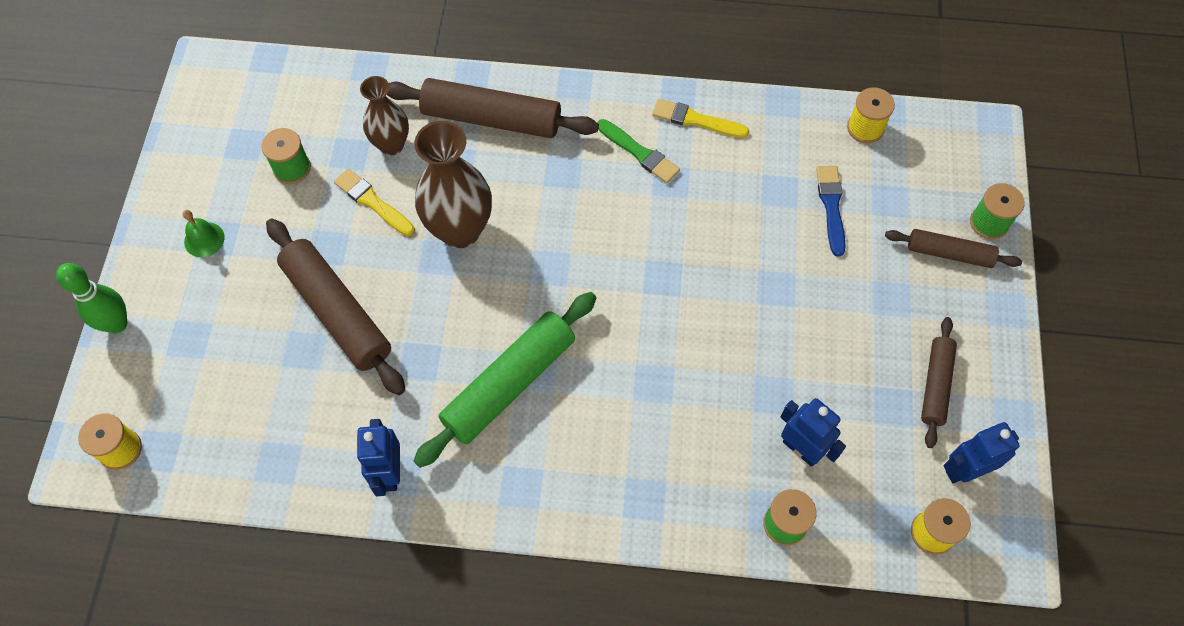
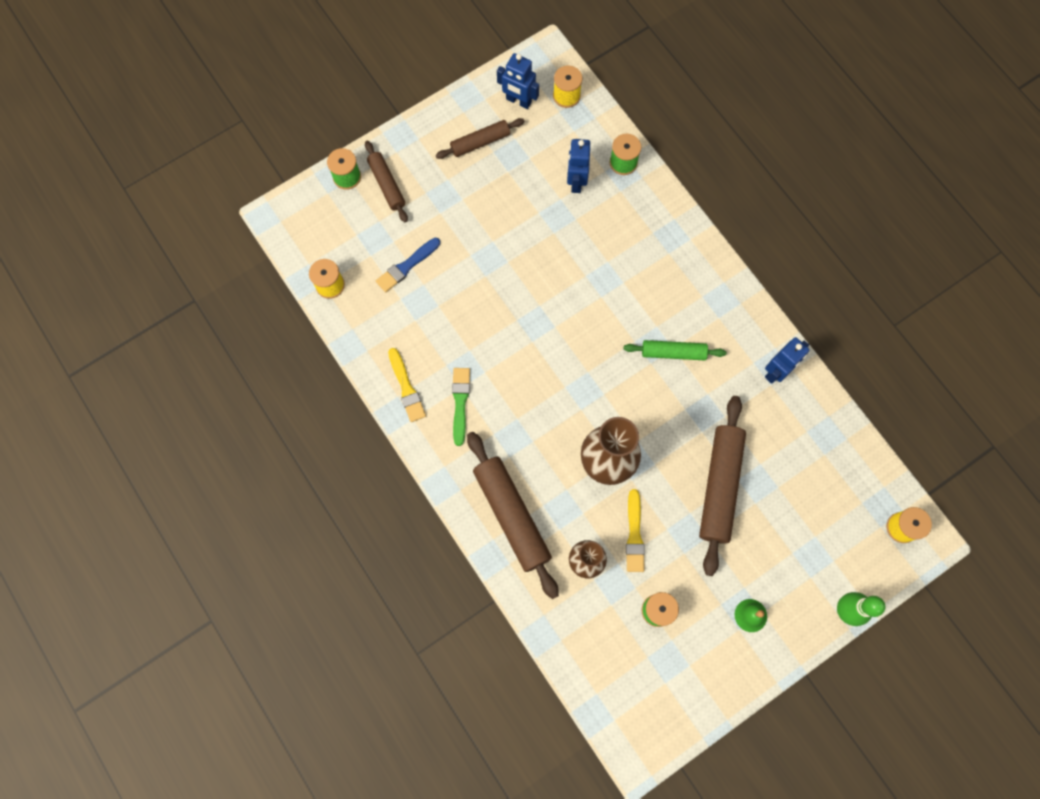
camera: 130 degrees left, 10 degrees up
(509, 384) = (673, 352): green rolling pin -> green rolling pin, size x0.58

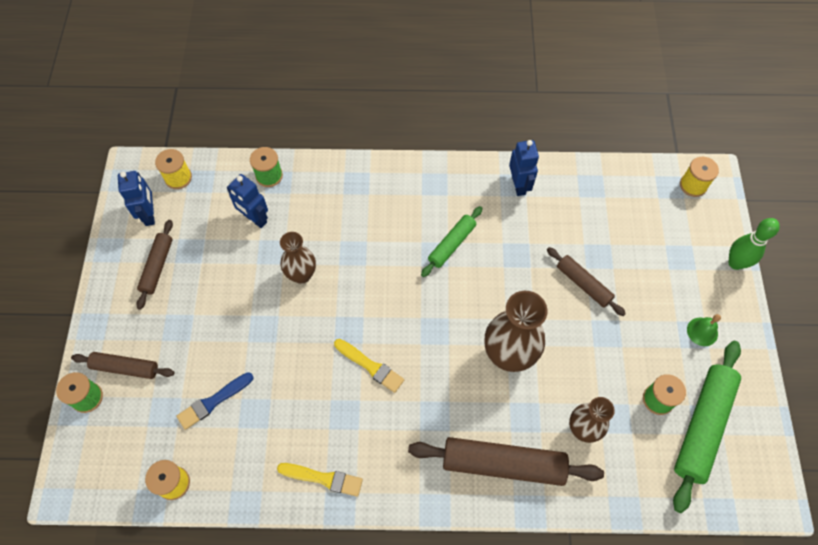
camera: 55 degrees left, 10 degrees down
(406, 266) = (213, 401): blue brush -> blue brush turned 60 degrees clockwise
(460, 402) = (371, 439): green brush -> none
(518, 101) = (149, 214): blue robot -> blue robot turned 75 degrees counterclockwise
(555, 254) = (301, 275): none -> brown vase
(634, 535) = (583, 374): yellow brush -> yellow brush (370, 366)
(660, 661) = (702, 426): none -> green rolling pin
(719, 486) = (583, 284): brown rolling pin -> brown rolling pin, size x0.58

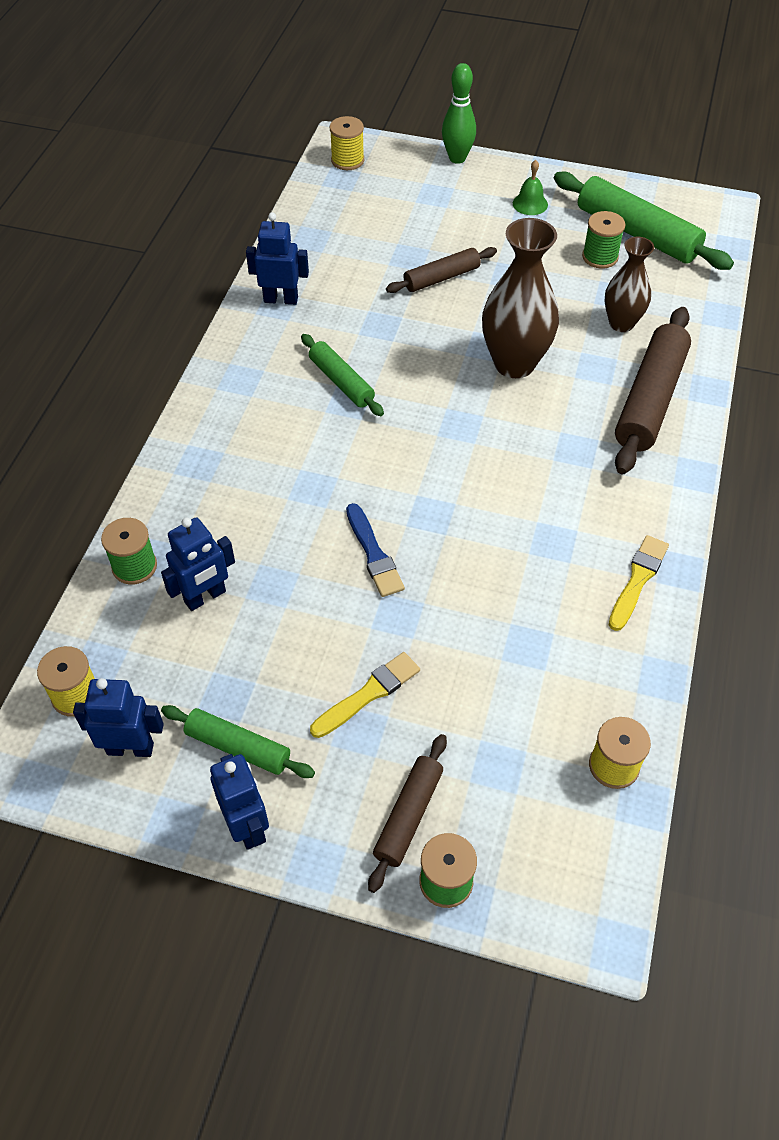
camera: 75 degrees left, 10 degrees down
(110, 286) = (247, 826): none -> blue robot
(157, 267) = (238, 747): brown rolling pin -> green rolling pin
(213, 401) = (498, 696): blue brush -> blue brush (374, 554)
(301, 275) = (326, 553): brown vase -> none
(370, 366) = (492, 500): yellow brush -> yellow brush (368, 694)

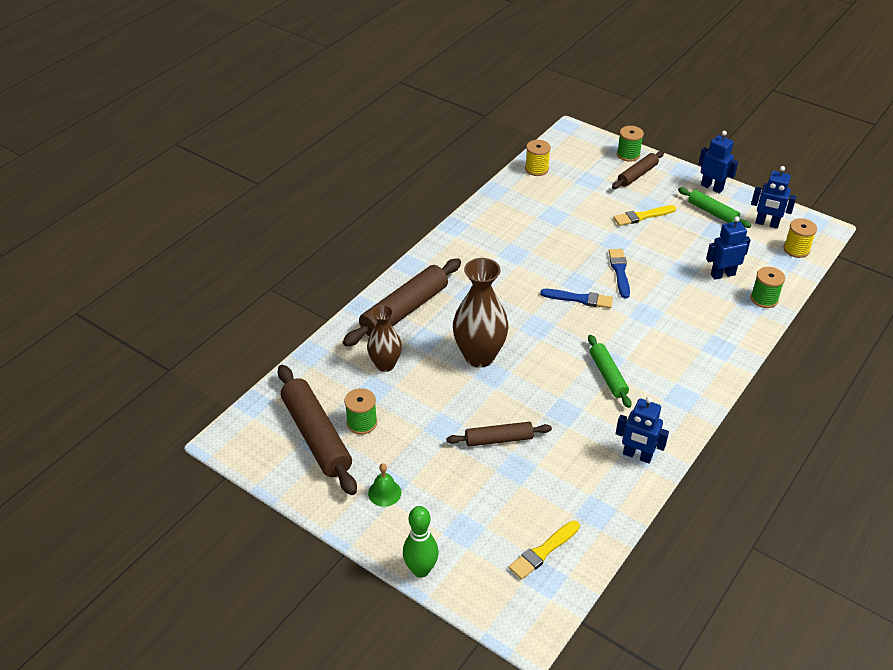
camera: 160 degrees left, 10 degrees down
(247, 826) = (712, 187): blue robot -> blue robot turned 135 degrees clockwise
(347, 160) = (531, 601): yellow spool -> none
(418, 485) = (580, 299): none -> blue brush
(637, 233) = (316, 436): green rolling pin -> brown rolling pin
(638, 580) = (479, 227): yellow brush -> yellow brush (543, 551)

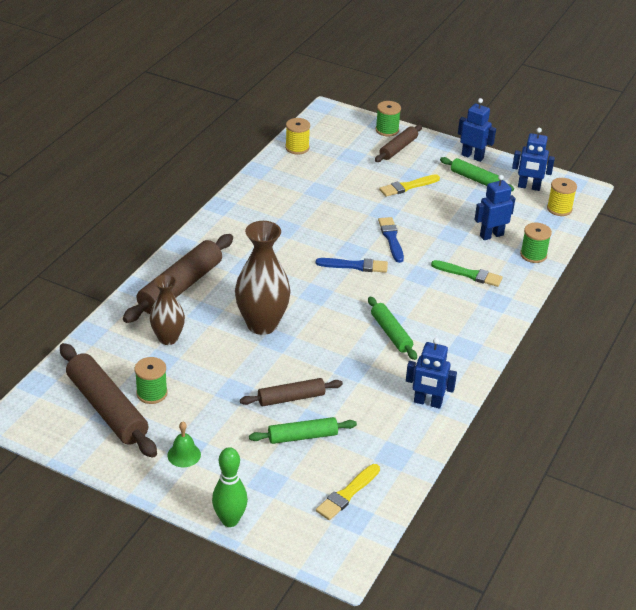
camera: 10 degrees left, 5 degrees down
(505, 483) = (302, 436): none -> green rolling pin
(695, 316) = (469, 274): none -> green brush

